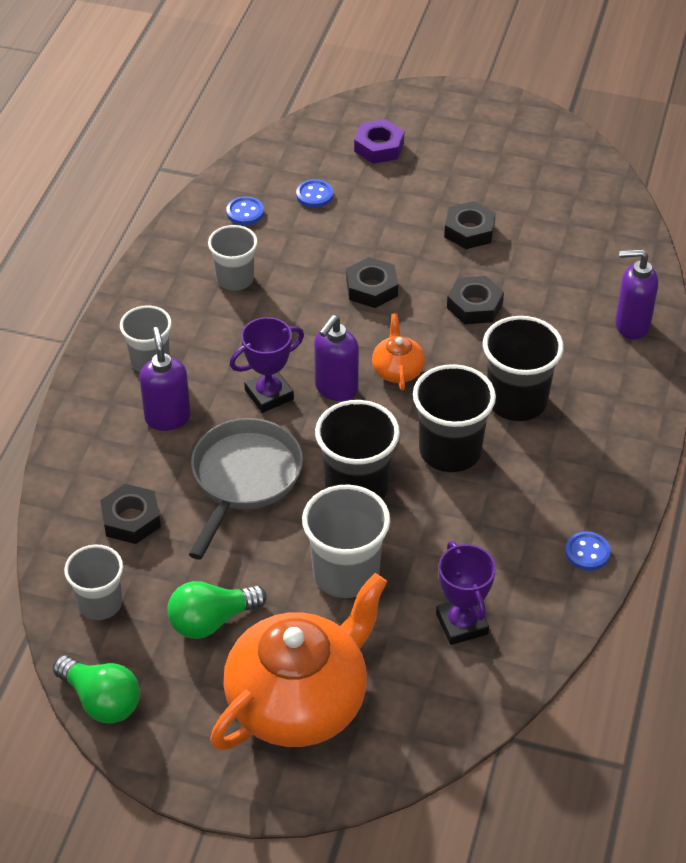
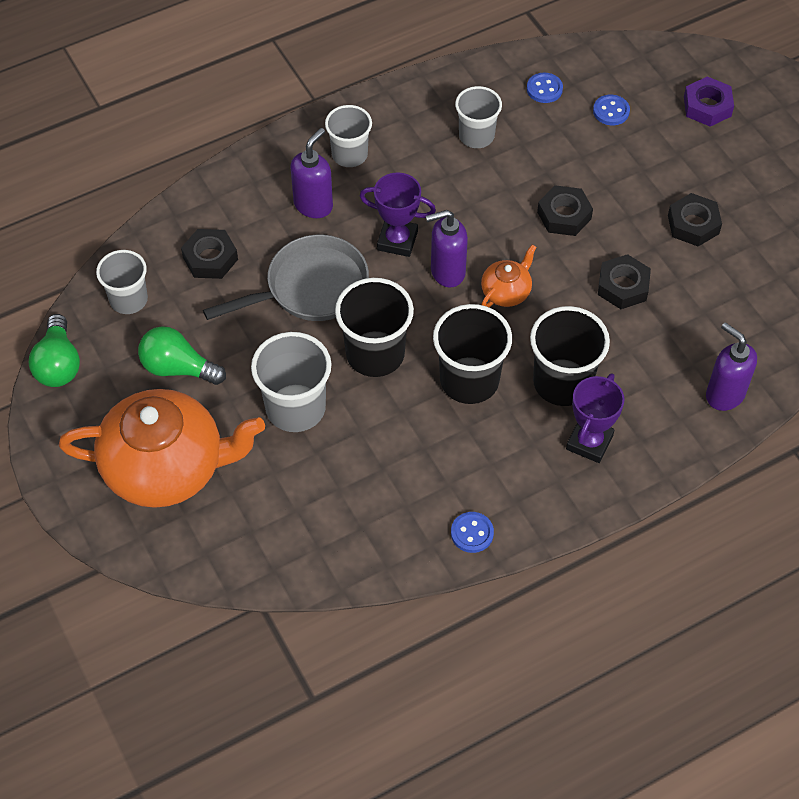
camera: 45 degrees right, 10 degrees up
(462, 624) = (326, 507): purple trophy -> purple trophy (589, 442)

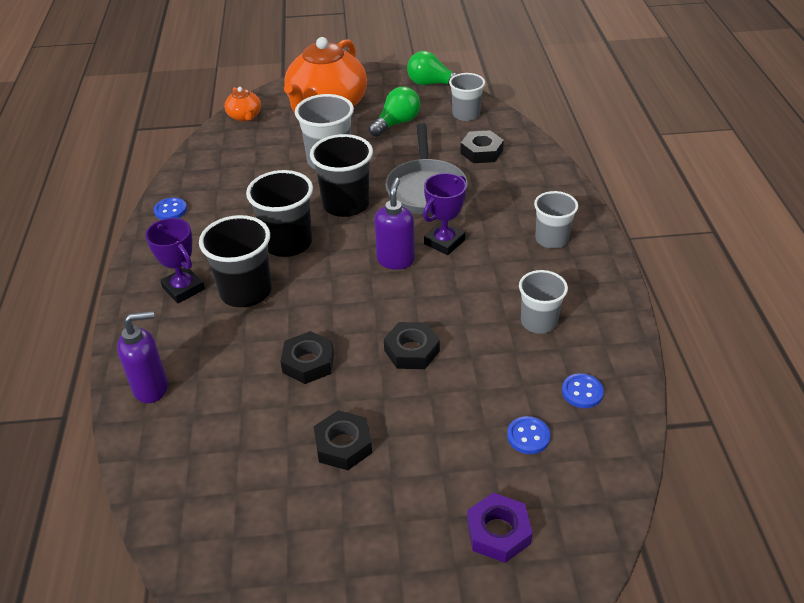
camera: 115 degrees right, 15 degrees down
(313, 205) = (506, 208): purple soap dispenser -> none
(506, 291) = (353, 287): orange teapot -> orange teapot (245, 116)

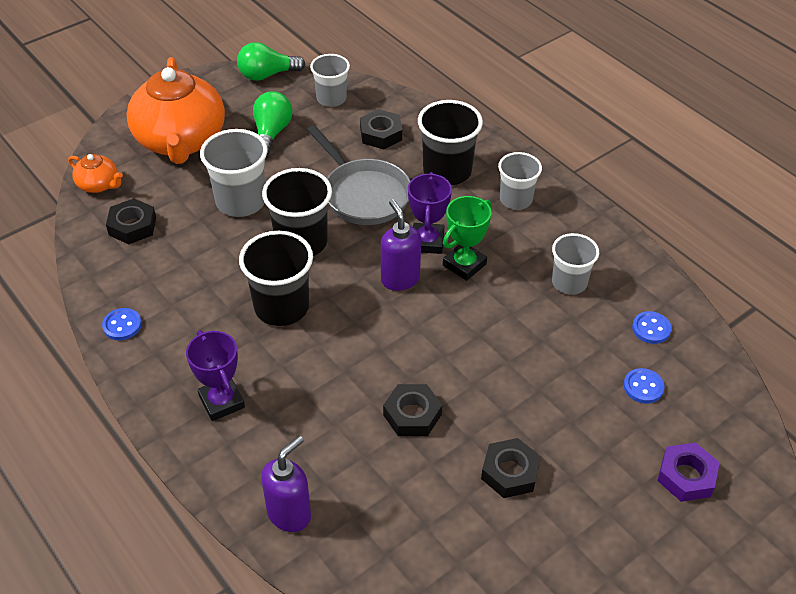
camera: 35 degrees left, 5 degrees up
(183, 288) = (221, 402): purple trophy -> purple trophy turned 45 degrees clockwise
(245, 291) = (288, 375): black cup -> black cup (447, 171)
(411, 351) = (490, 359): black nut -> black nut (132, 226)
(459, 271) = (464, 264): none -> green trophy

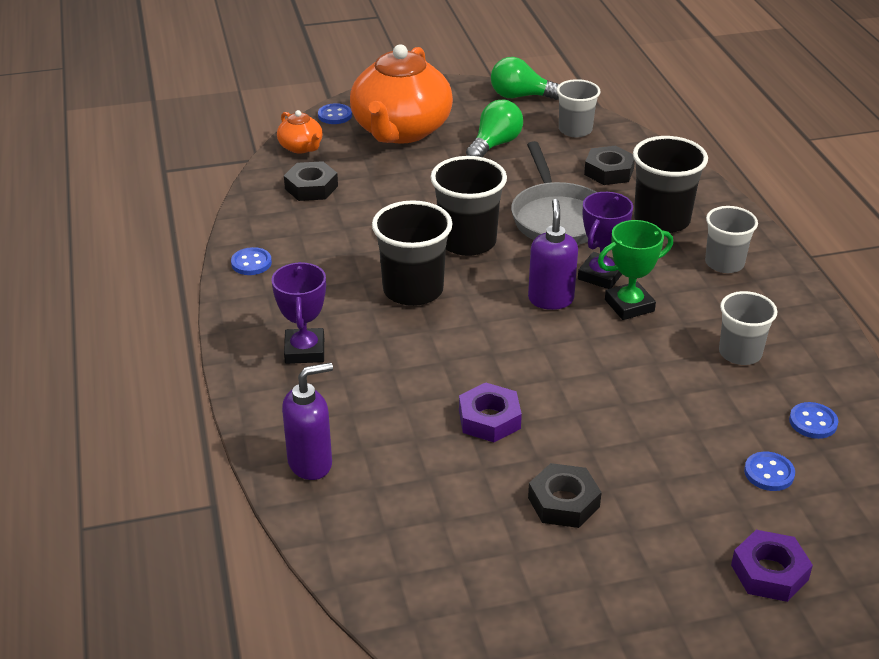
camera: 25 degrees right, 10 degrees down
(111, 140) = (335, 115): none -> blue button
(241, 201) = (428, 193): grey cup -> none
(412, 415) = (489, 419): black nut -> purple nut

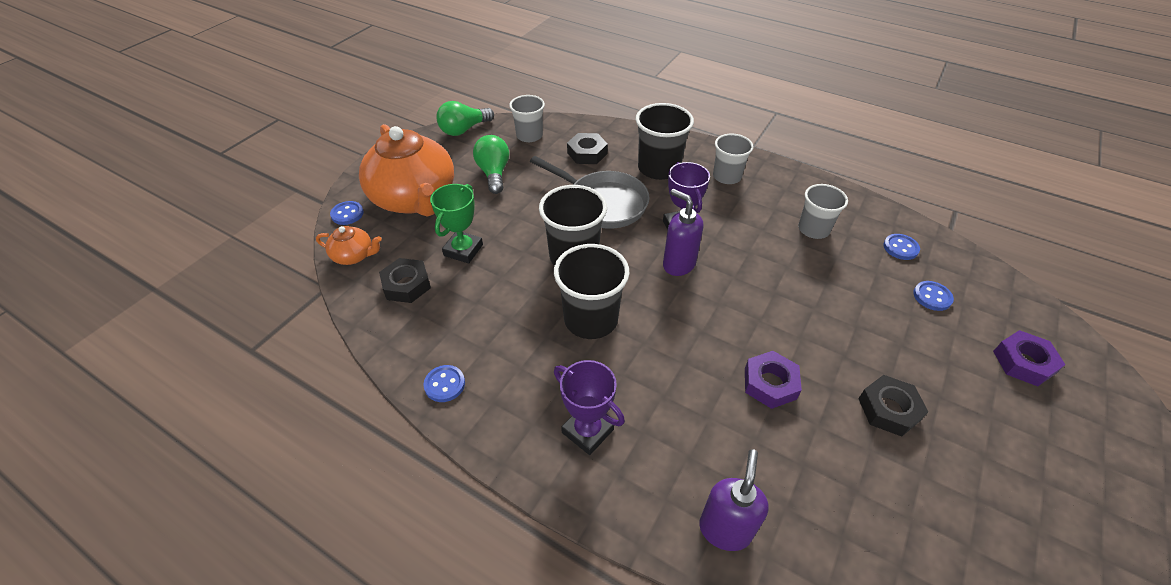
camera: 45 degrees left, 10 degrees up
(629, 305) = (722, 238): green trophy -> green trophy (463, 250)

